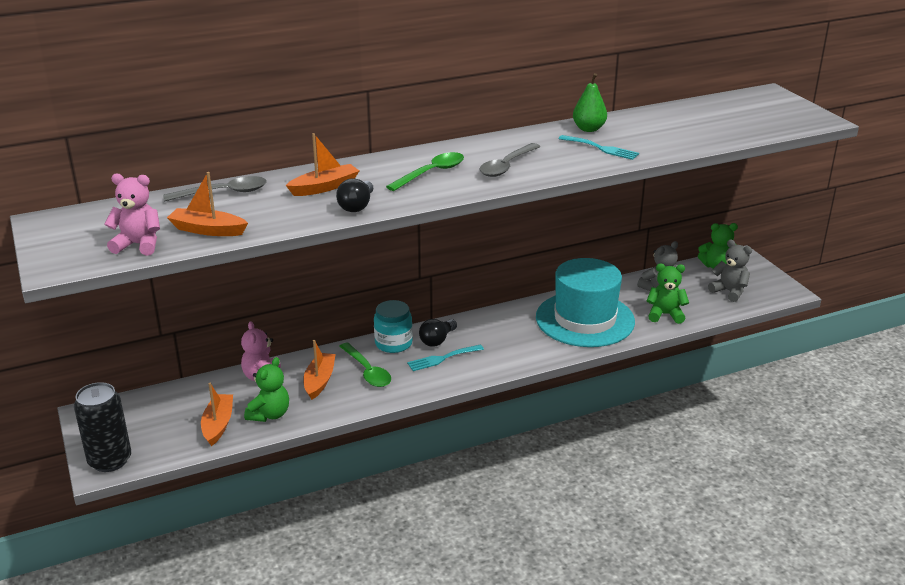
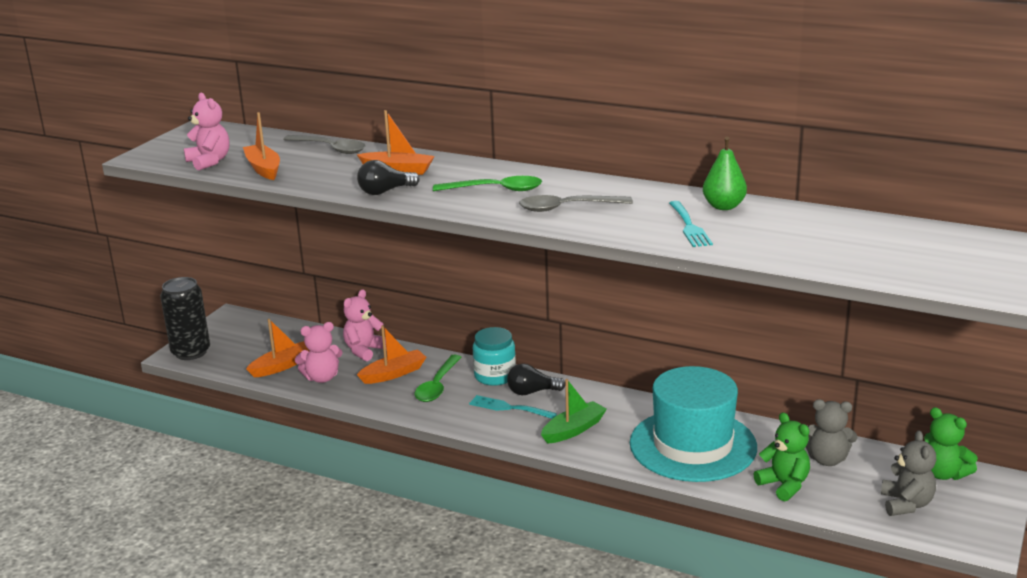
camera: 50 degrees right, 5 degrees down
(269, 414) = (322, 378): green teddy bear -> pink teddy bear
(506, 349) = (573, 430): none -> green boat

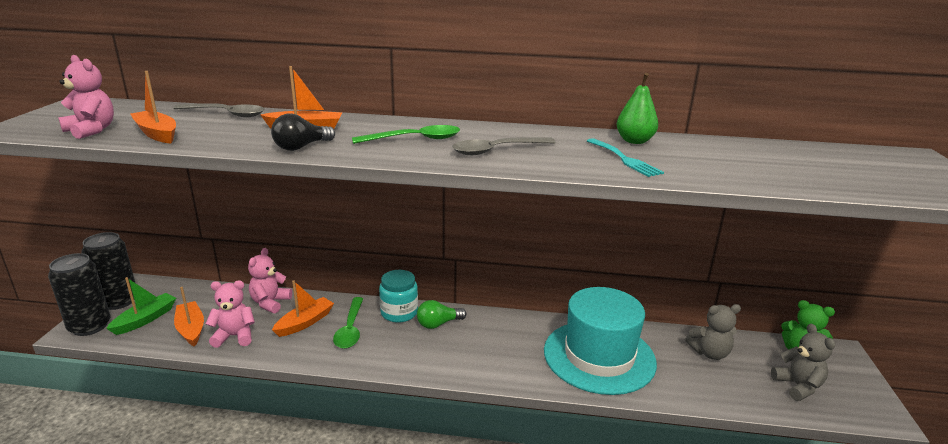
camera: 20 degrees left, 0 degrees up
(219, 332) = (118, 301): none -> black can
(282, 366) = (191, 329): orange boat -> orange boat turned 60 degrees counterclockwise
(322, 378) = (235, 336): pink teddy bear -> pink teddy bear turned 150 degrees counterclockwise
(508, 408) = (424, 343): turquoise fork -> none
(532, 392) = (438, 324): black light bulb -> green light bulb
(573, 430) = (492, 356): green boat -> green boat (145, 319)
(784, 485) = (695, 384): green teddy bear -> none

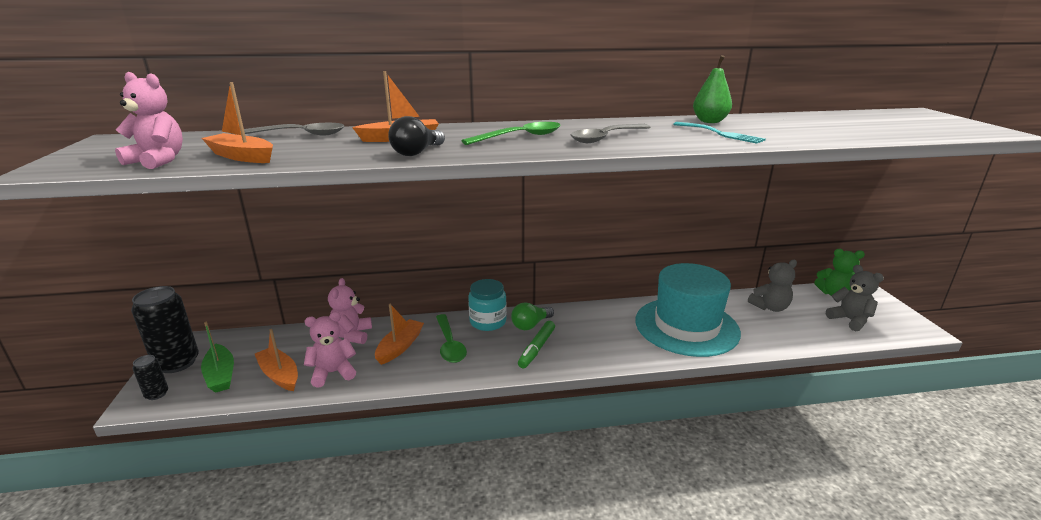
camera: 15 degrees left, 0 degrees up
(90, 326) = (156, 394): black can -> black can, size x0.49
(145, 319) = (220, 375): green boat -> green boat turned 135 degrees clockwise
(429, 350) = (537, 348): none -> green marker

